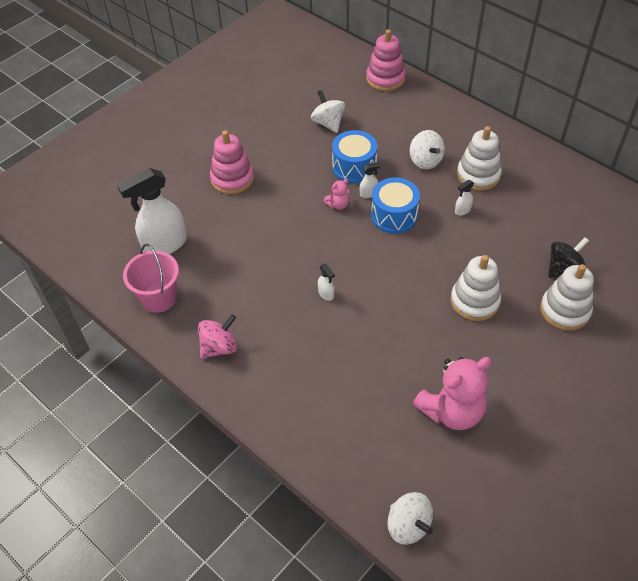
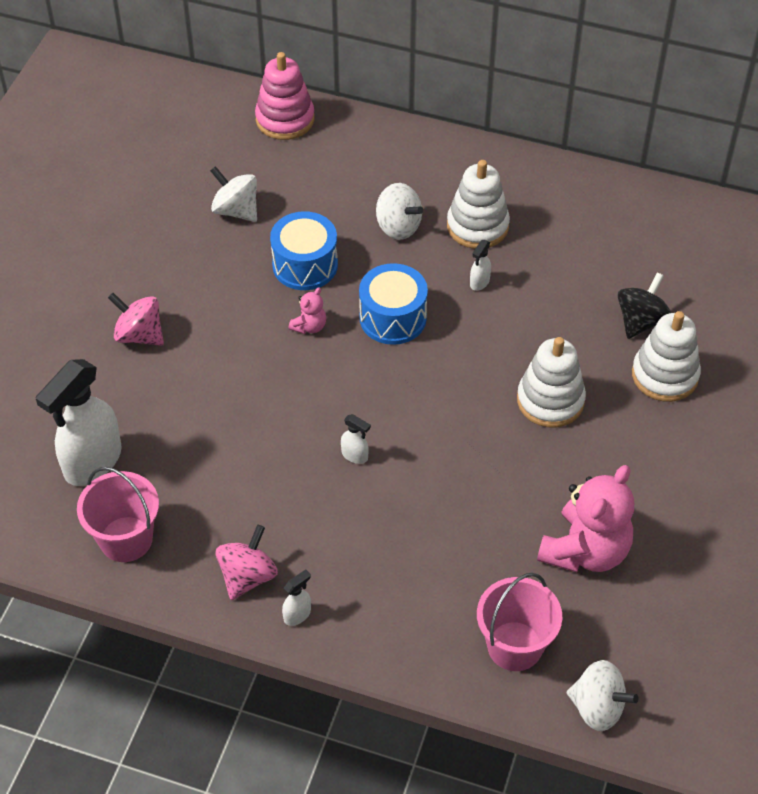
camera: 25 degrees left, 0 degrees up
(232, 179) = (139, 335): pink stacking toy -> pink spinning top
(368, 193) = (343, 297): white spray bottle -> white spray bottle (297, 614)
(370, 458) = (514, 646): none -> pink bucket

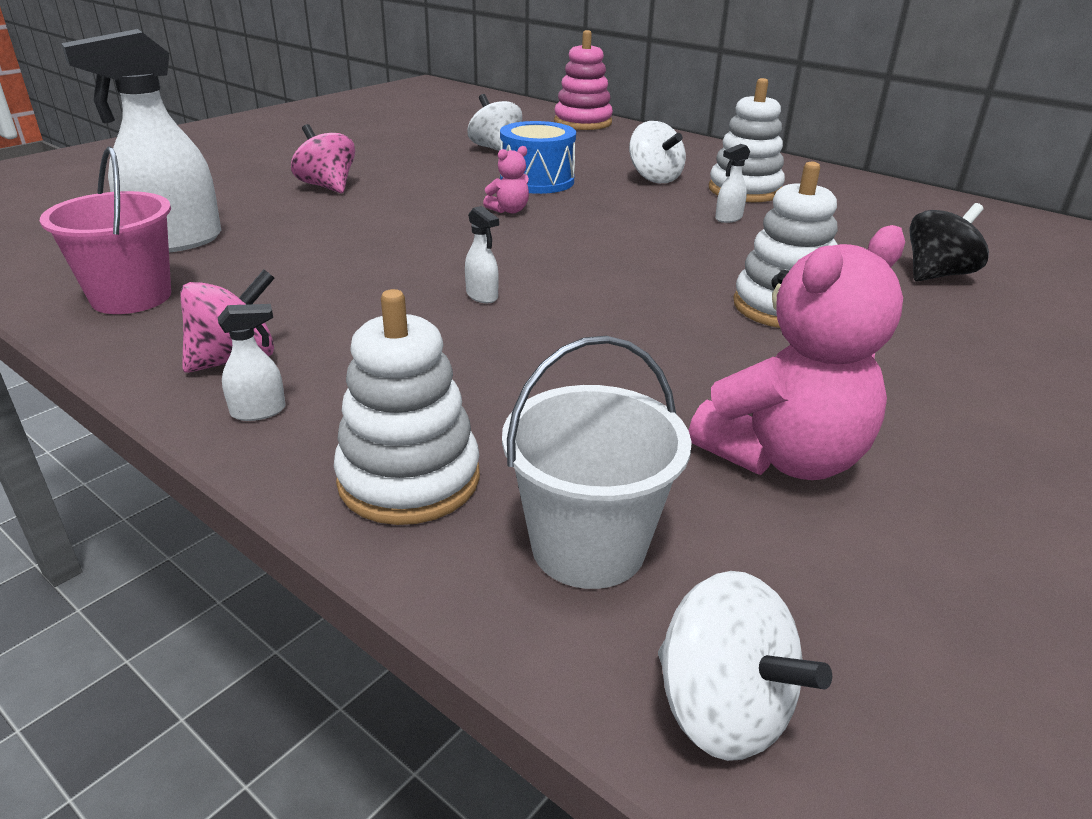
camera: 20 degrees right, 20 degrees down
(393, 318) = (609, 221): blue drum -> none
(514, 646) = (588, 546): pink bucket -> white bucket
(665, 375) = (967, 319): white stacking toy -> white stacking toy (409, 479)

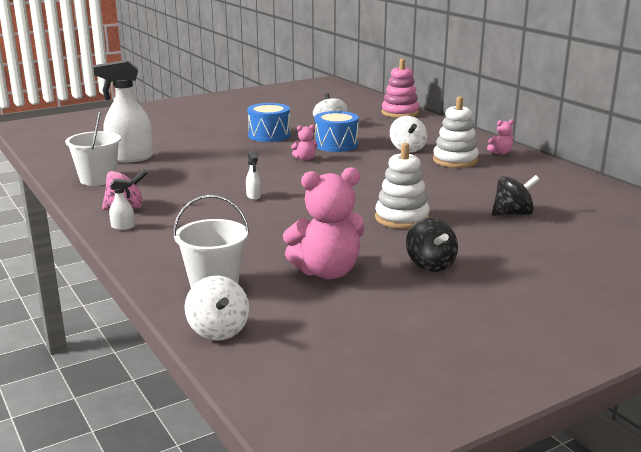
camera: 20 degrees right, 10 degrees down
(131, 297) = (98, 179): pink bucket -> white bucket
(327, 186) = (220, 138): pink spinning top -> none
(409, 479) = (164, 256): white stacking toy -> none
(410, 174) = (269, 135): none -> blue drum
(728, 218) = (425, 174): white spray bottle -> none
(793, 172) = (501, 153): none -> pink teddy bear
(941, 402) = (430, 265): none -> black spinning top

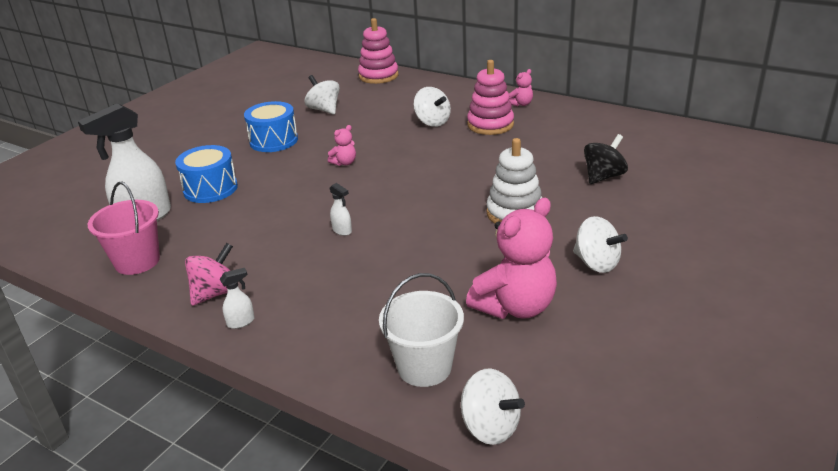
camera: 25 degrees left, 10 degrees up
(98, 179) = (137, 261): white bucket -> pink bucket
(336, 145) = (357, 135): blue drum -> blue drum (210, 189)
(430, 265) = (596, 263): black spinning top -> white spinning top
(455, 160) = (490, 125): white stacking toy -> pink stacking toy

